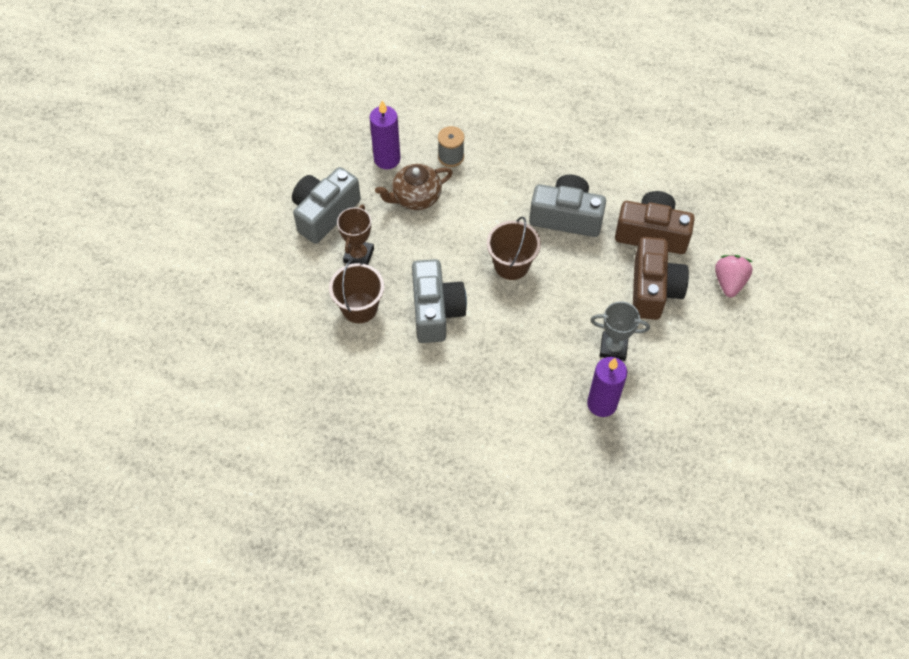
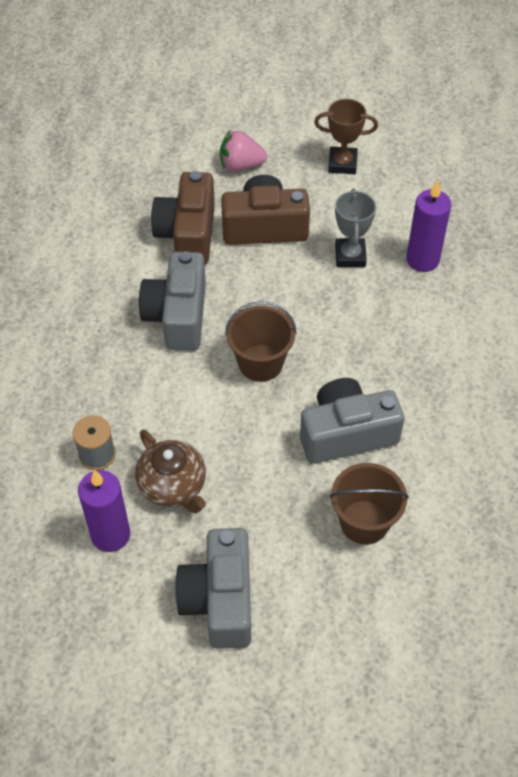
camera: 100 degrees left, 5 degrees down
(324, 213) = (219, 599): grey camera -> grey camera turned 60 degrees clockwise
(359, 255) = (283, 539): brown trophy -> brown trophy (342, 163)

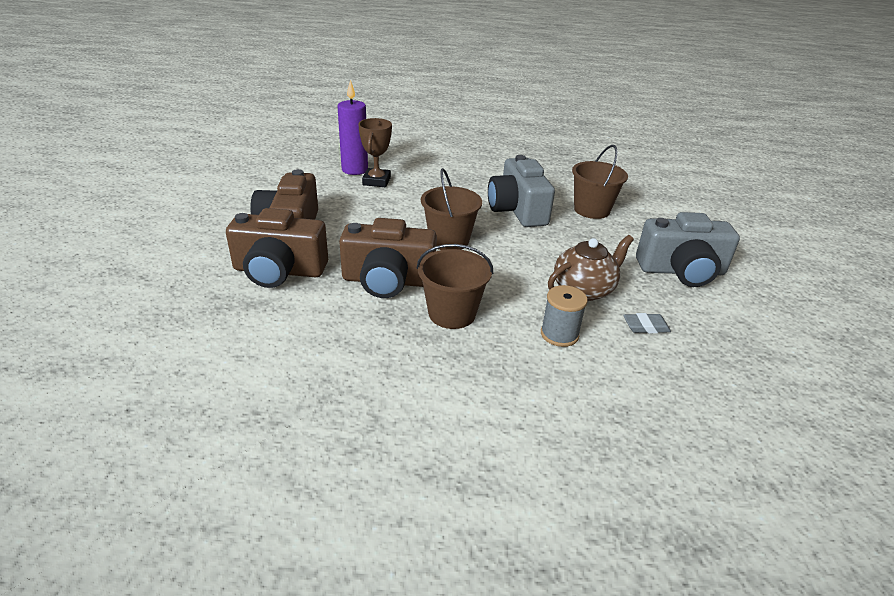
camera: 90 degrees left, 20 degrees down
(110, 535) = (646, 326): purple candle -> grey eraser
(127, 368) = (452, 313): none -> brown bucket
(177, 316) = (388, 281): grey camera -> brown camera
(241, 165) = (199, 237): pink strawberry -> none
(342, 163) = (231, 190): brown trophy -> brown trophy (376, 181)
(350, 256) = (340, 195): grey trophy -> none

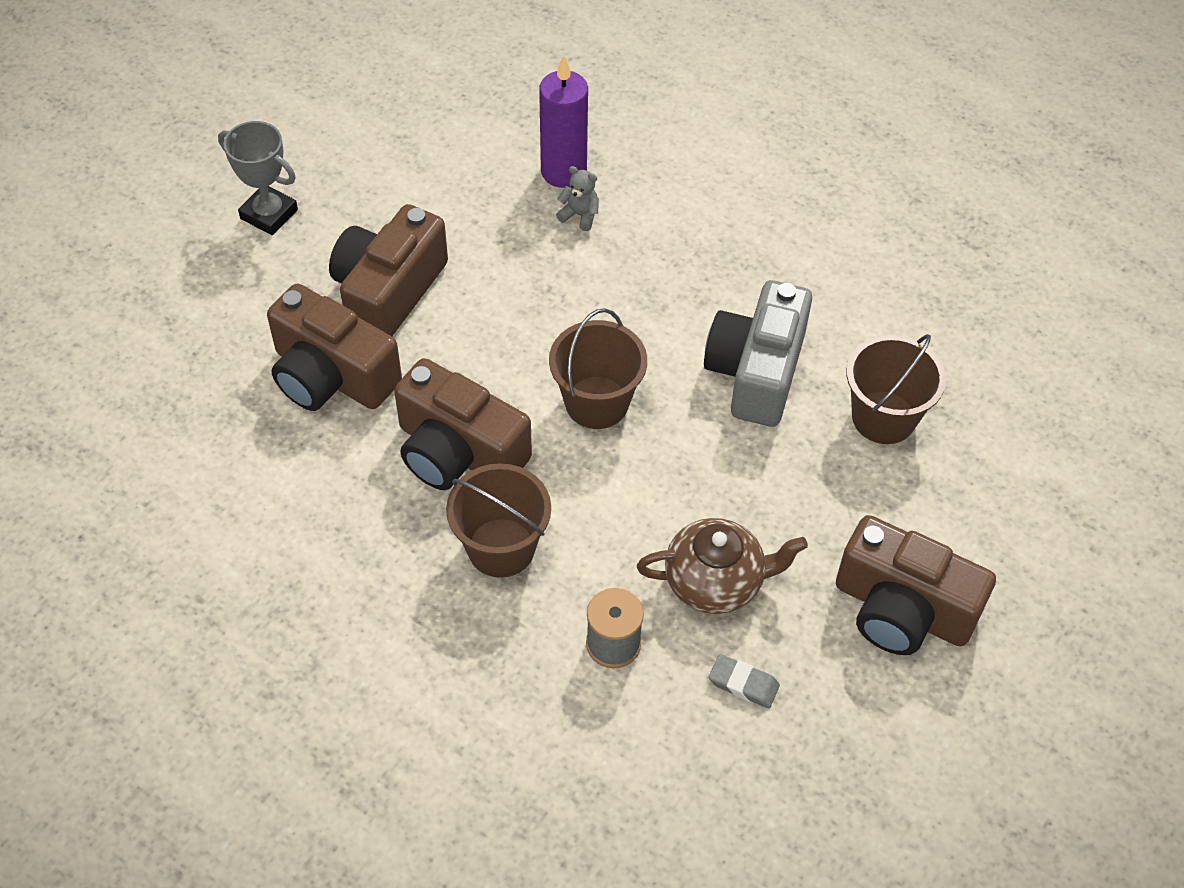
camera: 30 degrees right, 20 degrees up
(189, 217) = (269, 214): none -> grey trophy
(376, 181) = (580, 215): brown trophy -> grey teddy bear
(681, 271) = (902, 609): grey camera -> brown camera

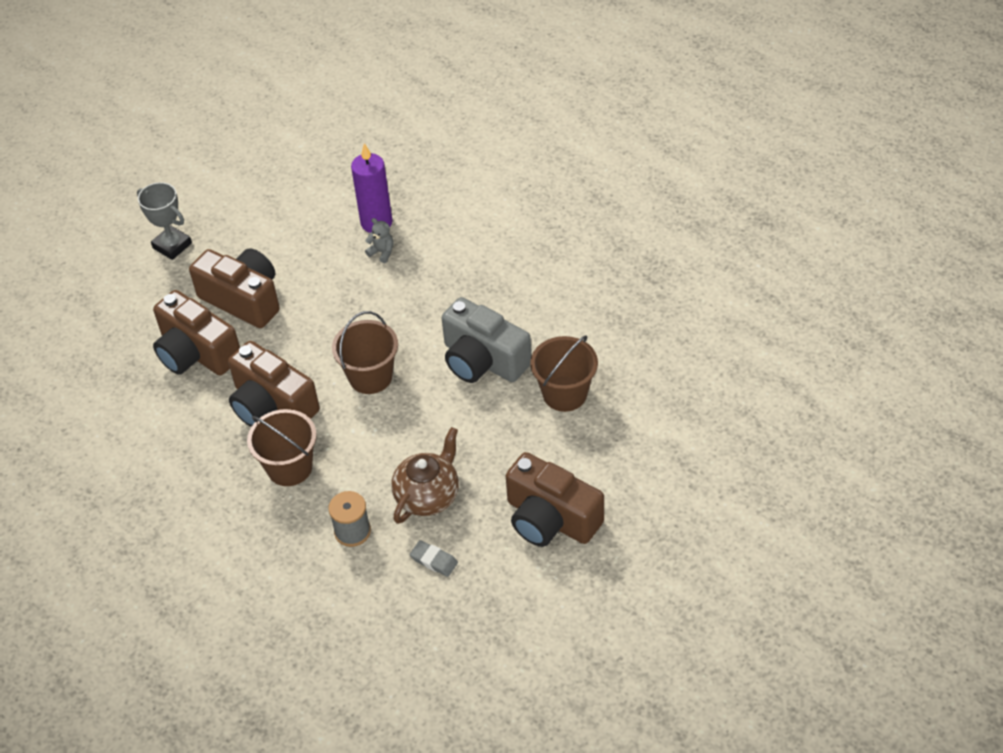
camera: 10 degrees right, 5 degrees down
(388, 291) = (243, 299): brown camera -> brown camera turned 90 degrees clockwise
(715, 582) = (428, 495): brown teapot -> brown teapot turned 60 degrees counterclockwise
(756, 371) = (483, 360): grey camera -> grey camera turned 75 degrees counterclockwise

